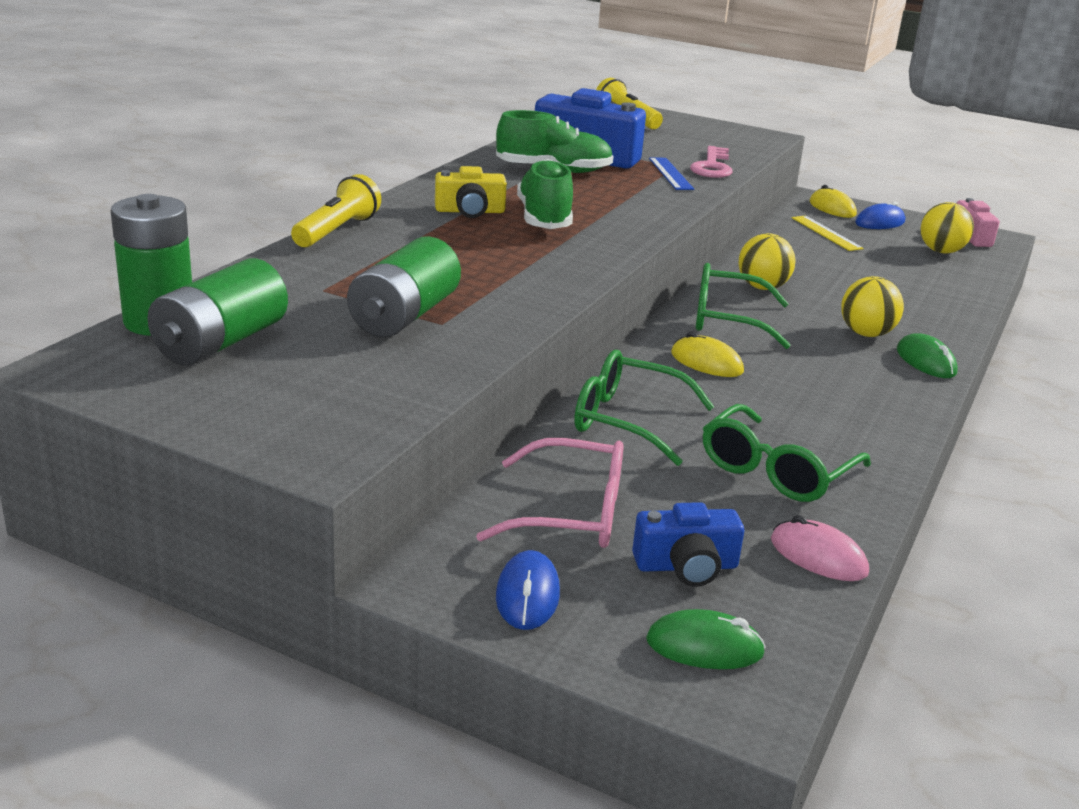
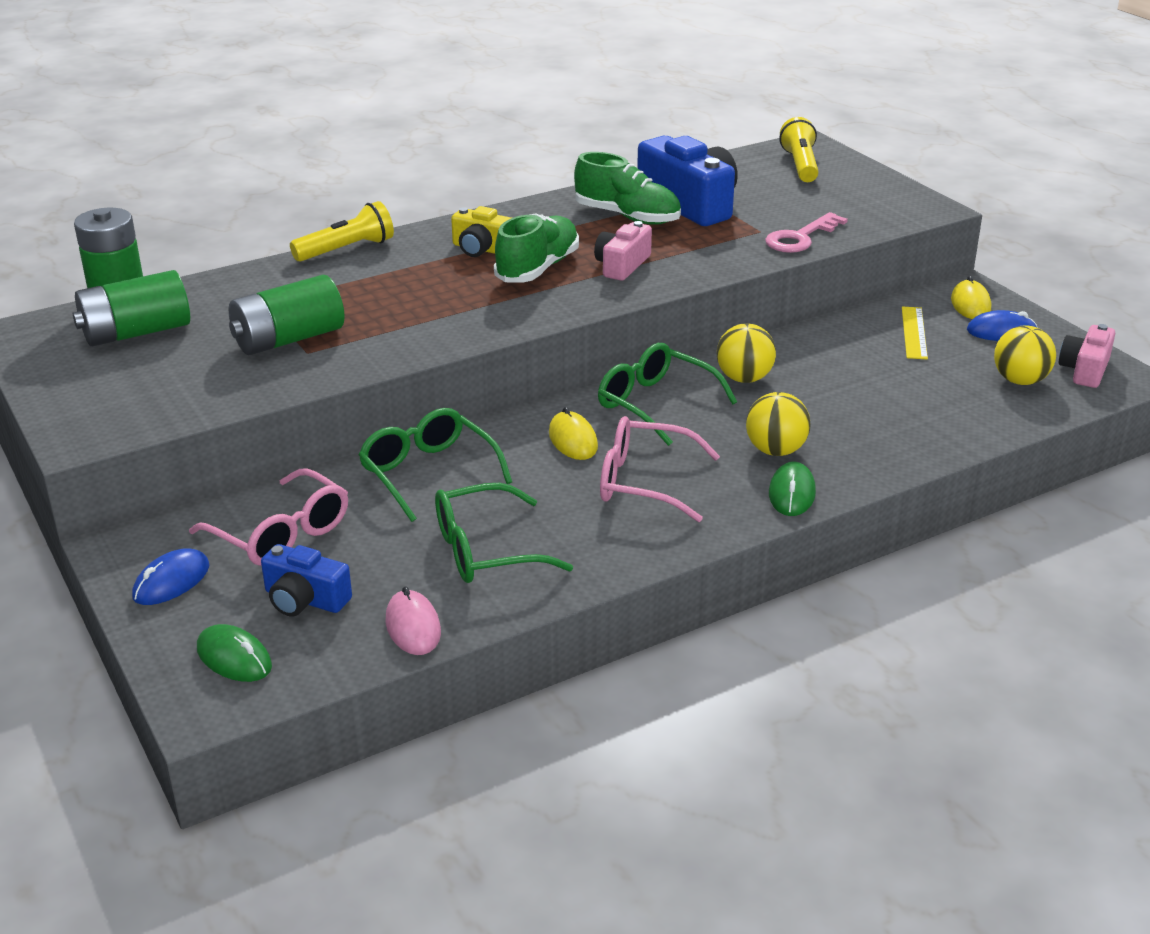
camera: 35 degrees right, 5 degrees up
(610, 205) = (622, 265): none -> pink camera
(670, 173) = (741, 239): blue ruler -> none
(811, 381) = (643, 482): none -> pink glasses

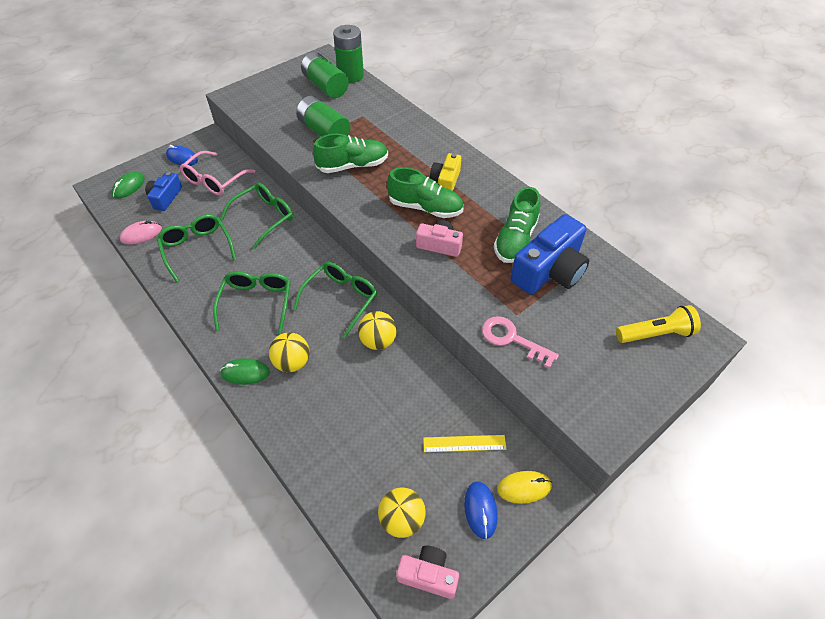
camera: 80 degrees right, 20 degrees up
(346, 250) = (430, 130): yellow flashlight -> none
(404, 318) = (353, 166): none -> green shoe
(573, 440) = (298, 267): yellow mouse -> none
(643, 482) = (257, 302): pink glasses -> green glasses

